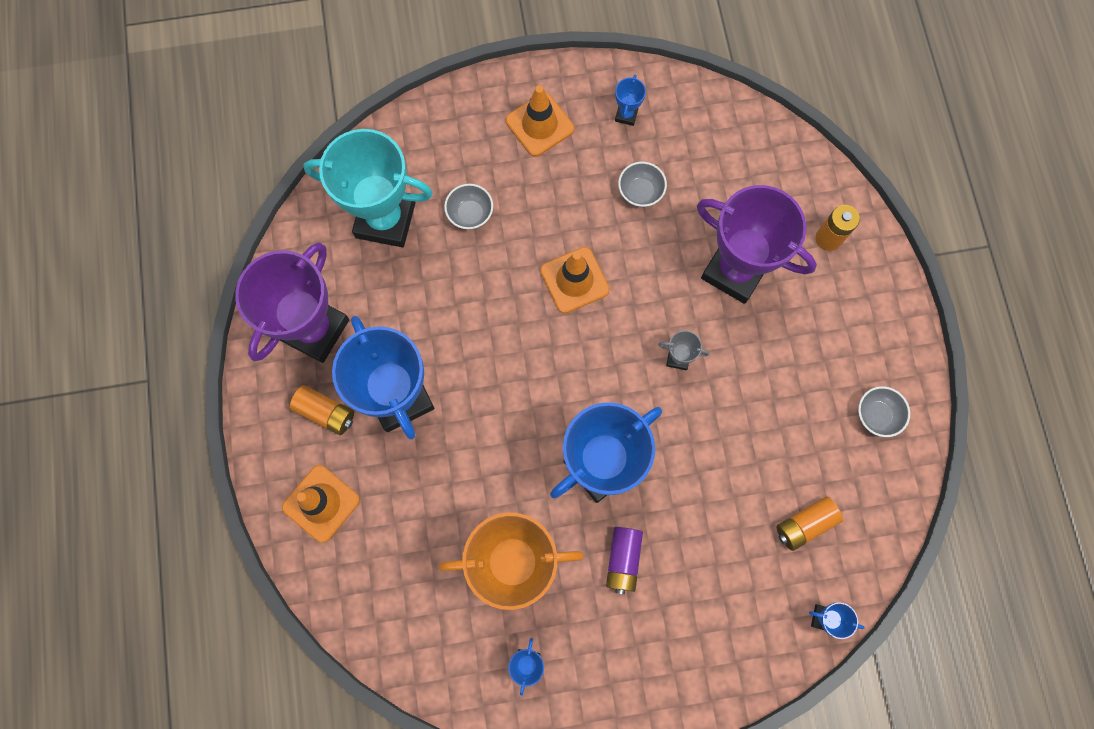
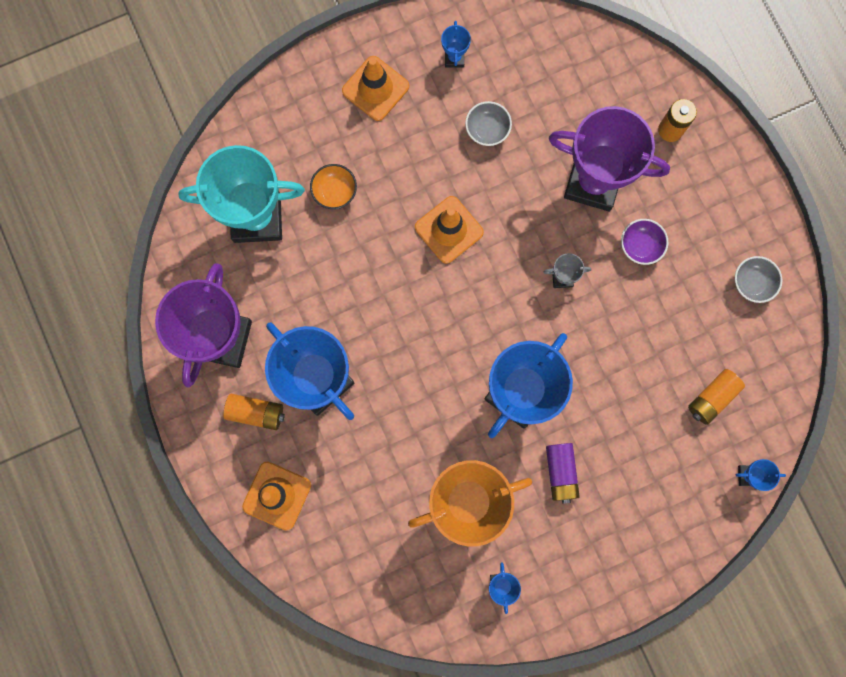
camera: 15 degrees left, 5 degrees up
(470, 214) = (335, 192): grey bowl -> orange bowl
(767, 347) = (640, 246): none -> purple bowl

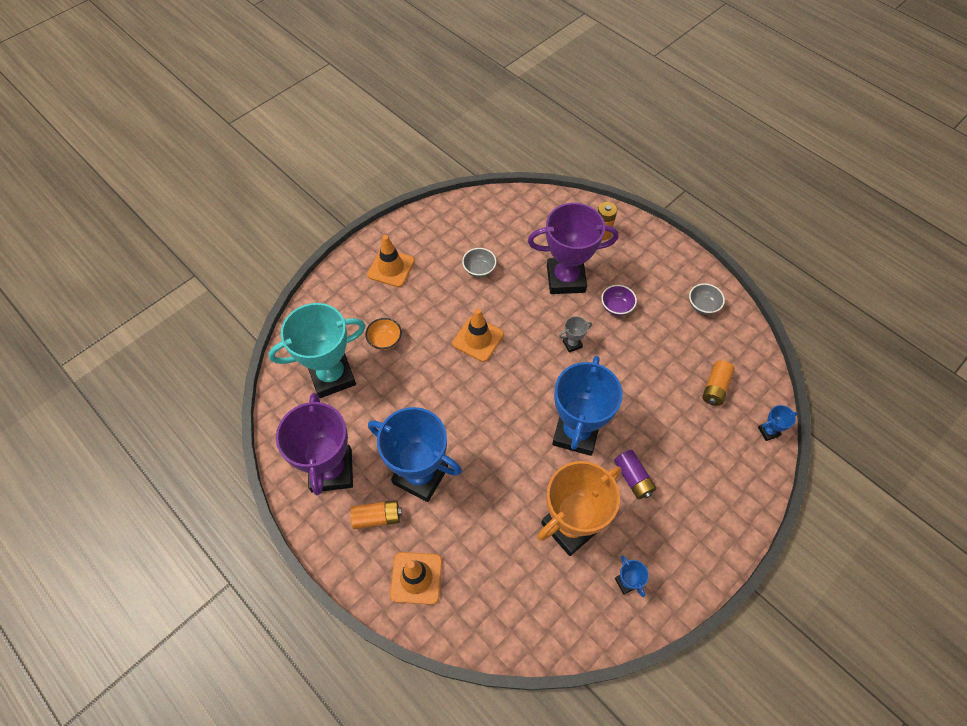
camera: 20 degrees left, 20 degrees down
(454, 58) = (439, 234): blue trophy -> none

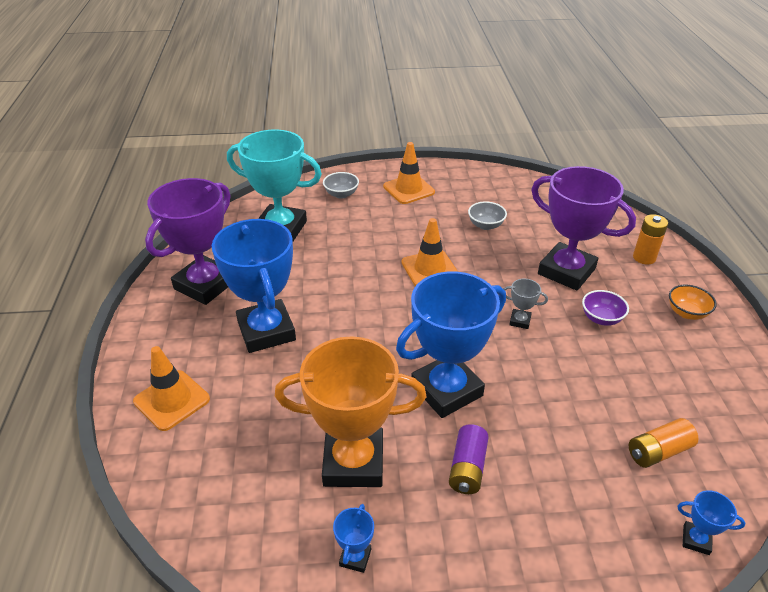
camera: 40 degrees right, 20 degrees down
(377, 517) = (197, 336): orange battery -> none
(385, 340) = (348, 229): orange bowl -> orange bowl (686, 313)
(702, 306) = (713, 371): grey bowl -> grey bowl (341, 194)

